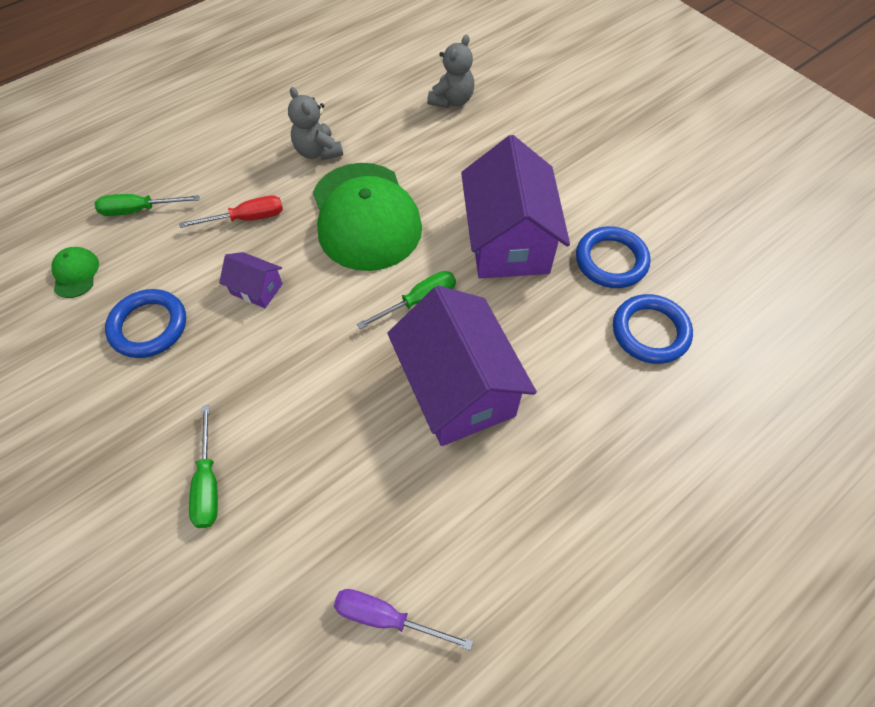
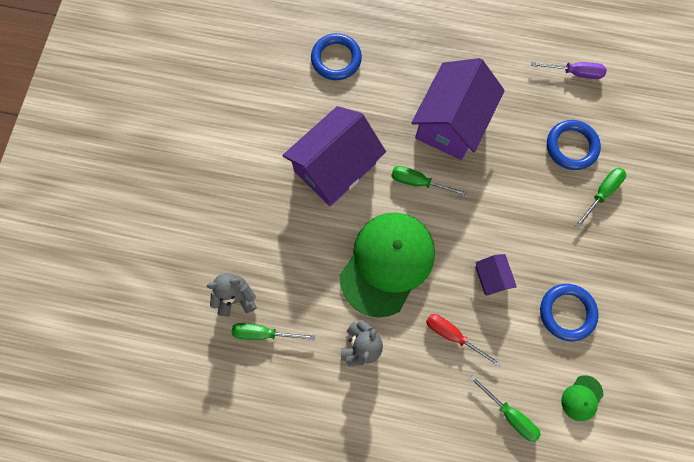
camera: 130 degrees left, 15 degrees up
(386, 617) = (574, 73): purple screwdriver -> purple screwdriver turned 60 degrees counterclockwise
(401, 100) = (264, 333): none -> green screwdriver
(611, 260) = (302, 105): blue ring -> blue ring (571, 146)

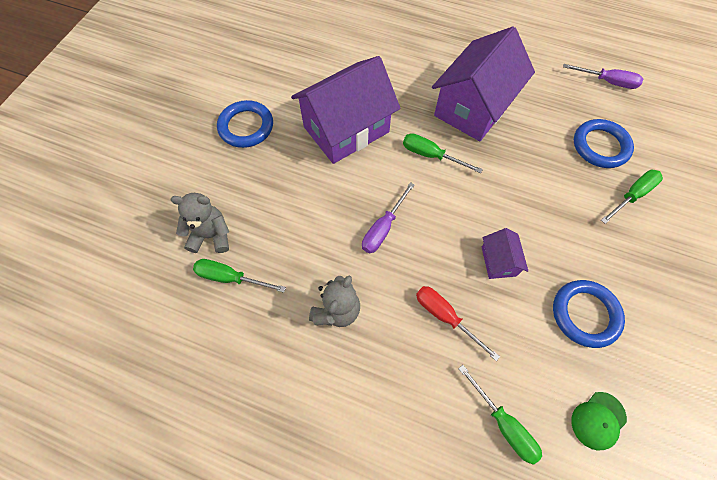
camera: 10 degrees right, 10 degrees down
(336, 59) = (367, 40): blue ring -> blue ring (246, 127)
(387, 263) = (383, 228): green cap -> purple screwdriver

